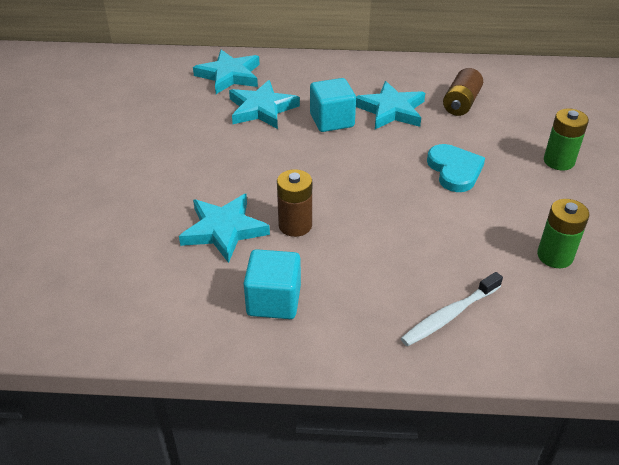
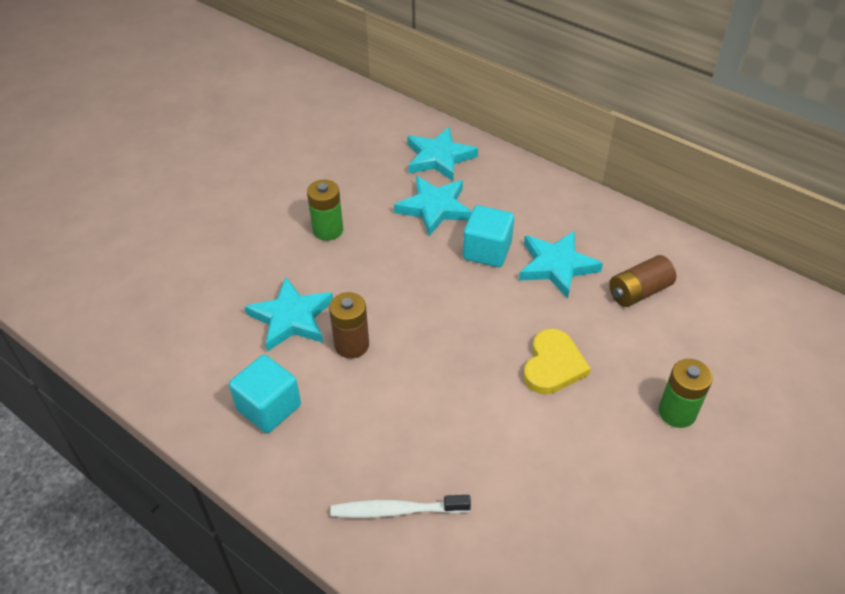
camera: 35 degrees right, 5 degrees up
(454, 170) = (553, 365): turquoise heart -> yellow heart
(555, 256) = (558, 513): green battery -> green battery (328, 230)

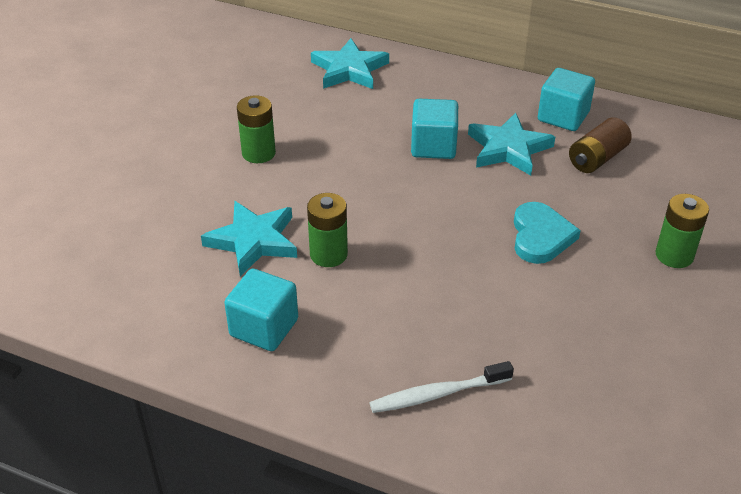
camera: 15 degrees left, 5 degrees down
(351, 345) = (328, 254): brown battery -> green battery
(434, 208) = (363, 116): turquoise star -> none
(553, 365) = (540, 236): yellow heart -> turquoise heart
(622, 241) = (563, 117): none -> turquoise cube

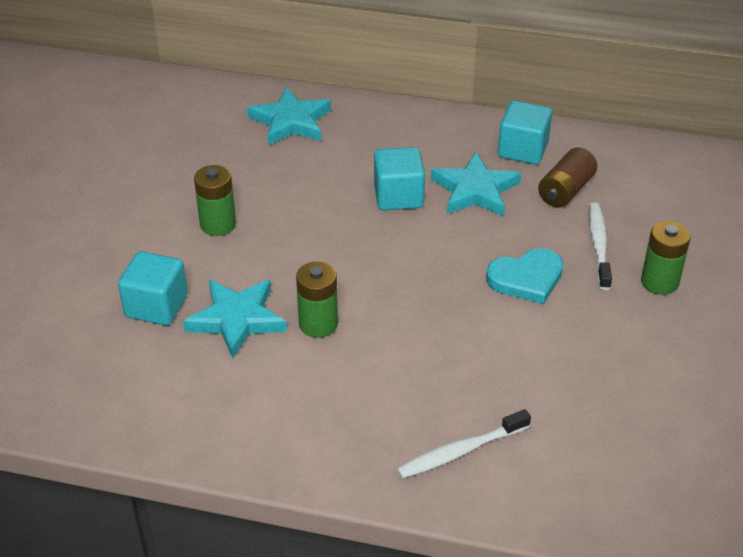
camera: 10 degrees left, 0 degrees up
(264, 328) = (271, 408): turquoise cube -> turquoise cube (156, 306)
(540, 236) = (526, 279): turquoise heart -> turquoise heart turned 75 degrees clockwise
(619, 213) = (598, 246): none -> white toothbrush

